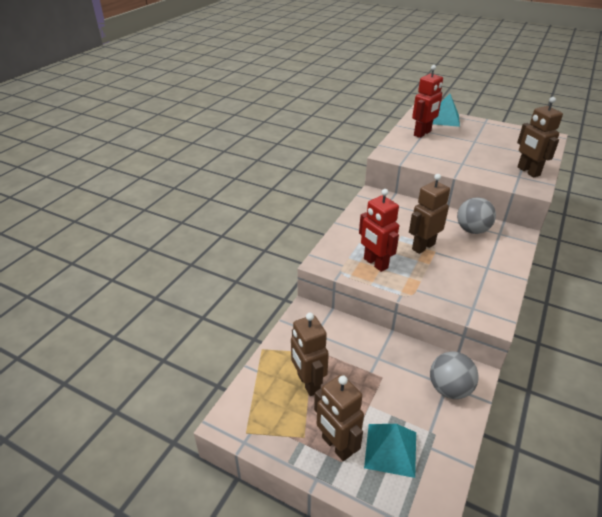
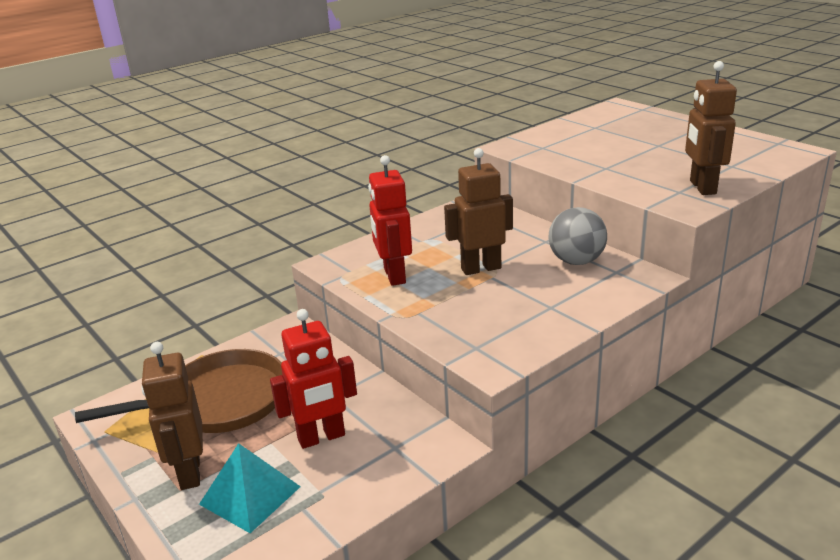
camera: 25 degrees right, 10 degrees down
(308, 383) = (220, 401): brown robot -> brown pan
(422, 133) = (587, 129): red robot -> red robot (321, 437)
(444, 119) = (643, 116): turquoise pyramid -> none
(449, 389) = (393, 452): grey ball -> none

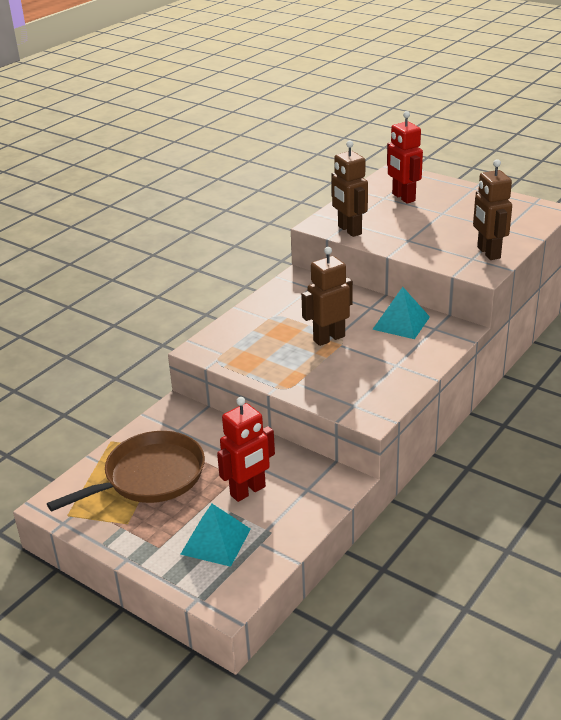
camera: 15 degrees left, 5 degrees up
(189, 472) = (158, 533): brown robot -> brown robot (349, 230)
(394, 276) = (261, 353): red robot -> red robot (403, 197)
(576, 261) = (401, 323): grey ball -> turquoise pyramid

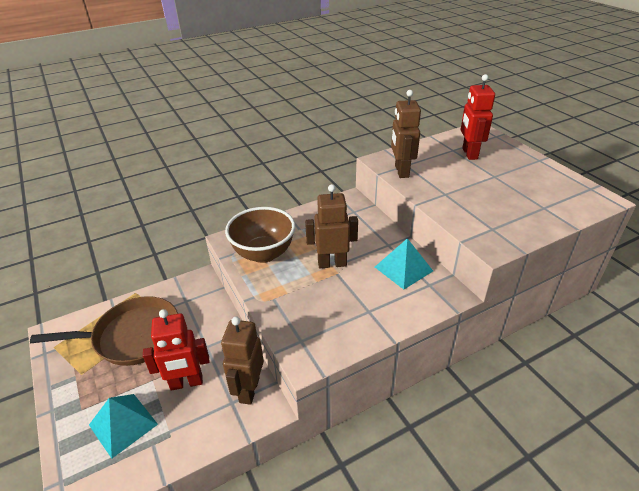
camera: 25 degrees right, 5 degrees up
(250, 350) = (263, 254): none -> brown bowl
(488, 253) = (512, 227): brown robot -> brown robot (249, 390)

